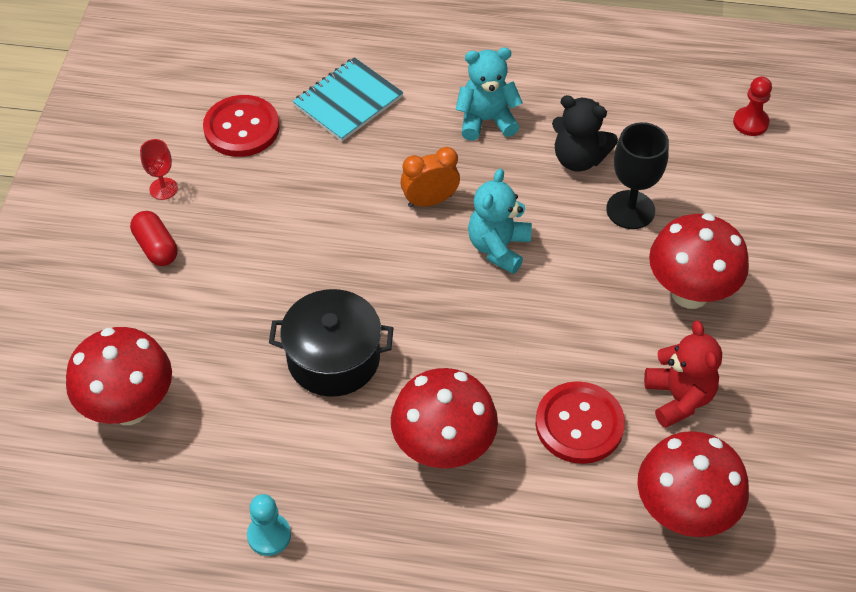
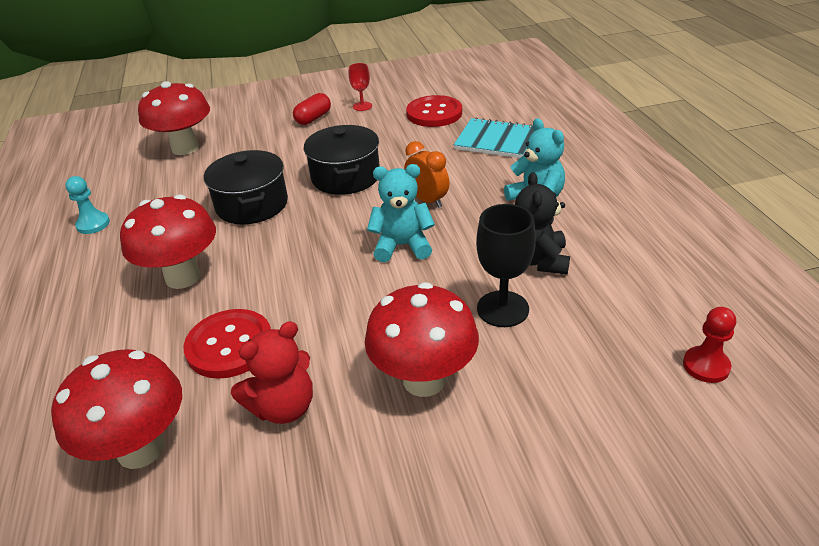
camera: 70 degrees right, 15 degrees down
(332, 255) = (345, 177): none -> black pot

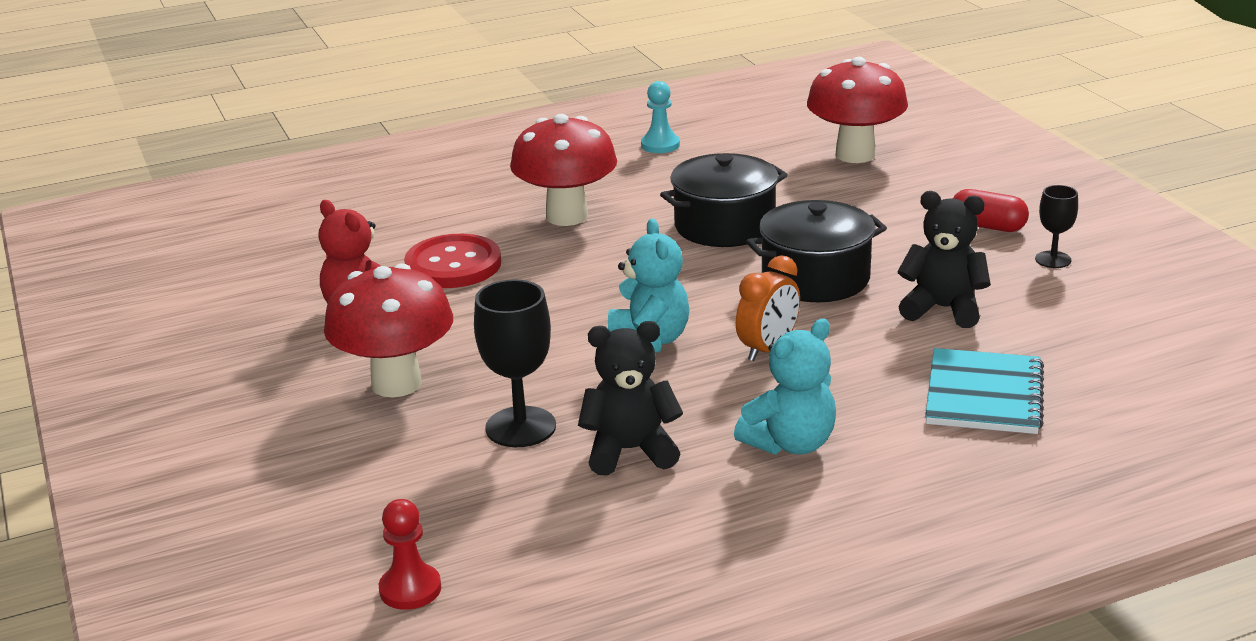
camera: 80 degrees right, 10 degrees down
(141, 449) = (319, 252): red mushroom -> none
(362, 106) = (1053, 260): red goblet -> black goblet
(402, 141) = (943, 309): none -> black teddy bear
(434, 113) = (1060, 327): red button -> none

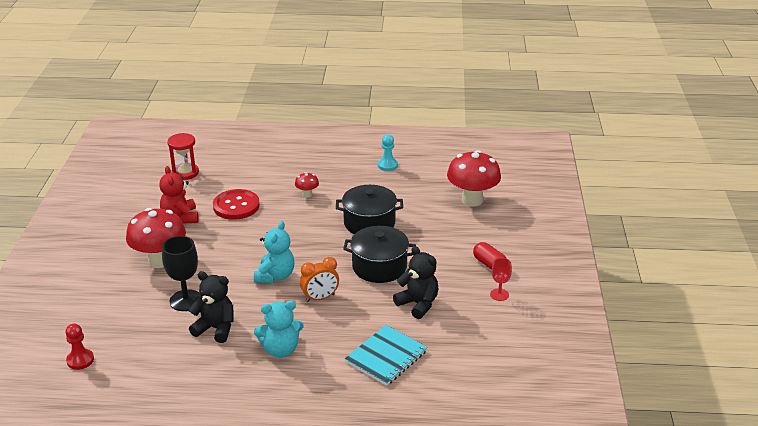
camera: 25 degrees right, 5 degrees up
(294, 243) = (185, 173): none -> red hourglass
(567, 216) = (307, 194): red mushroom -> red mushroom, size x0.46
(1053, 260) = (499, 295): black goblet -> red goblet

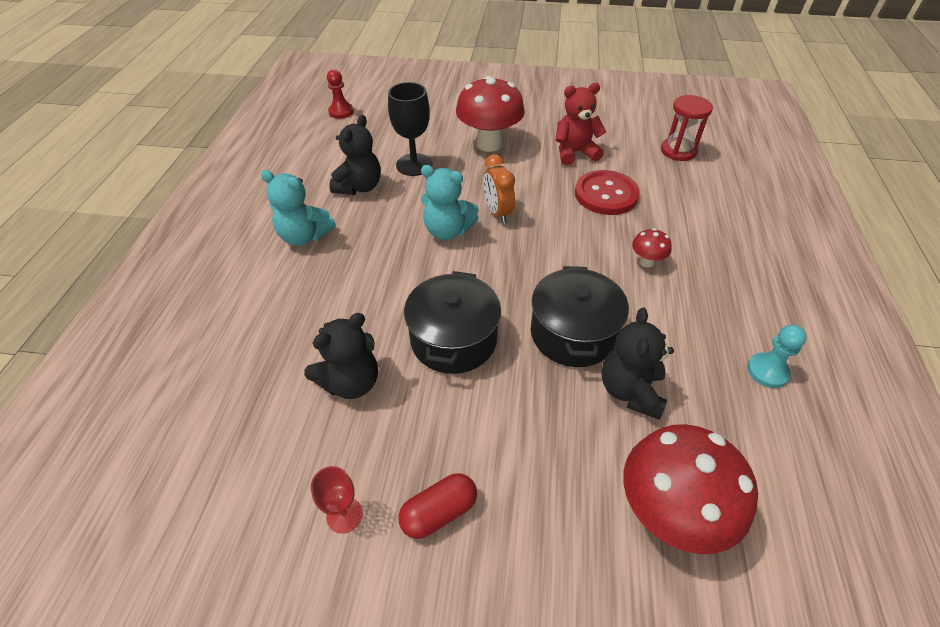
camera: 95 degrees right, 15 degrees up
(281, 350) = (304, 236): turquoise teddy bear -> turquoise teddy bear turned 60 degrees counterclockwise
(320, 298) = (393, 271): orange clock -> orange clock (497, 212)
(386, 357) = (250, 334): turquoise notebook -> none
(407, 206) = (630, 391): none -> black teddy bear

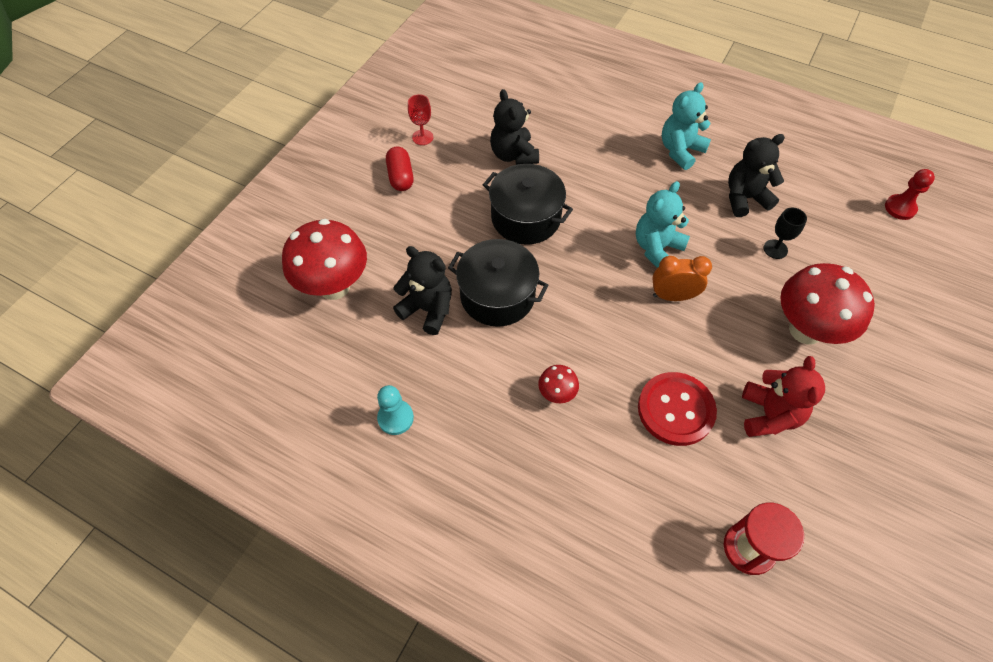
camera: 110 degrees right, 10 degrees up
(359, 187) = (745, 198): black teddy bear -> black teddy bear turned 120 degrees clockwise
(414, 165) = (775, 249): black goblet -> black goblet, size x0.58

